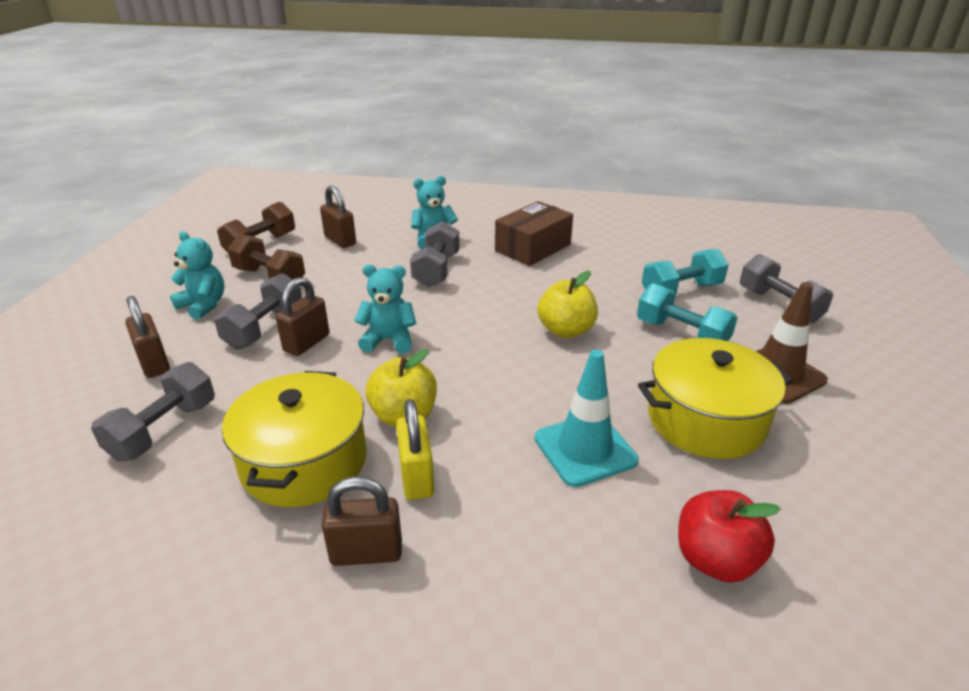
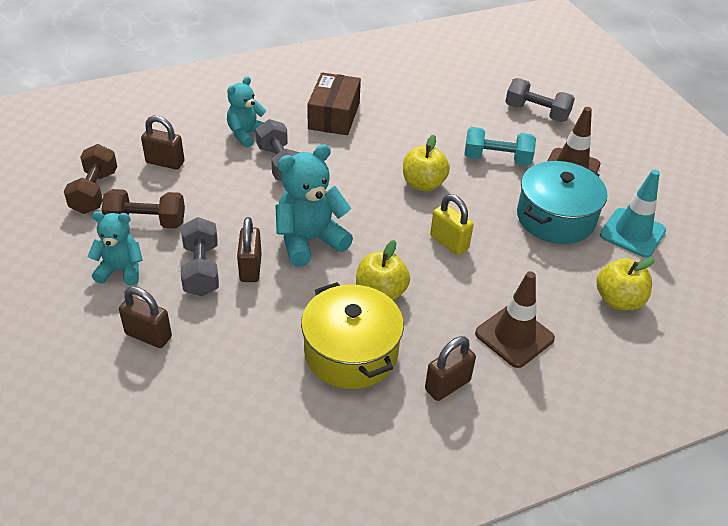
camera: 35 degrees left, 10 degrees up
(164, 430) = (227, 378): grey dumbbell -> none
(389, 340) = (309, 240): turquoise teddy bear -> turquoise teddy bear, size x1.56
(416, 477) = (430, 329): yellow padlock -> yellow padlock (449, 243)
(513, 535) = (514, 336): none -> brown traffic cone
(585, 449) = (507, 267): turquoise traffic cone -> turquoise traffic cone (632, 233)
(681, 291) = (469, 121): turquoise dumbbell -> none
(706, 420) = (555, 218): yellow pot -> turquoise pot
(715, 559) = (618, 300): red apple -> yellow apple

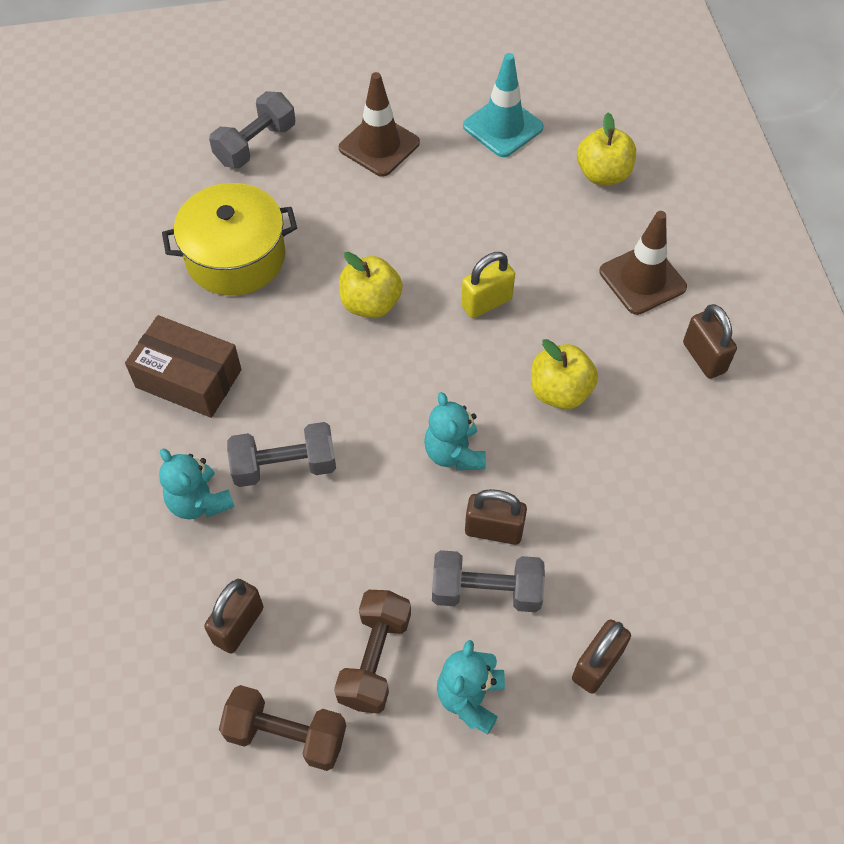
camera: 75 degrees left, 15 degrees up
(309, 240) = (454, 453): turquoise teddy bear -> turquoise teddy bear, size x0.64
(351, 352) = (649, 440): yellow pot -> yellow pot (235, 257)
(497, 159) = (340, 213): turquoise dumbbell -> none
(555, 218) = (464, 187): turquoise pot -> none

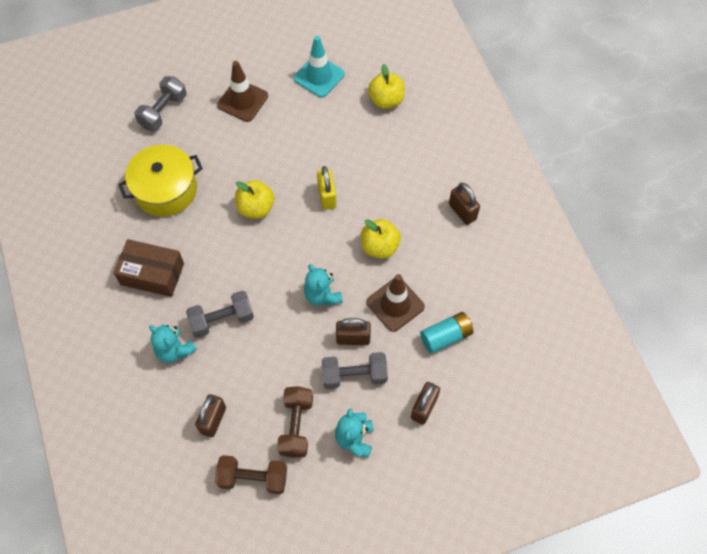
camera: 10 degrees left, 5 degrees up
(486, 302) = (327, 196): yellow padlock -> yellow padlock turned 60 degrees counterclockwise
(642, 279) = (419, 167): brown traffic cone -> brown traffic cone (395, 304)
(651, 552) = (446, 336): none -> turquoise battery

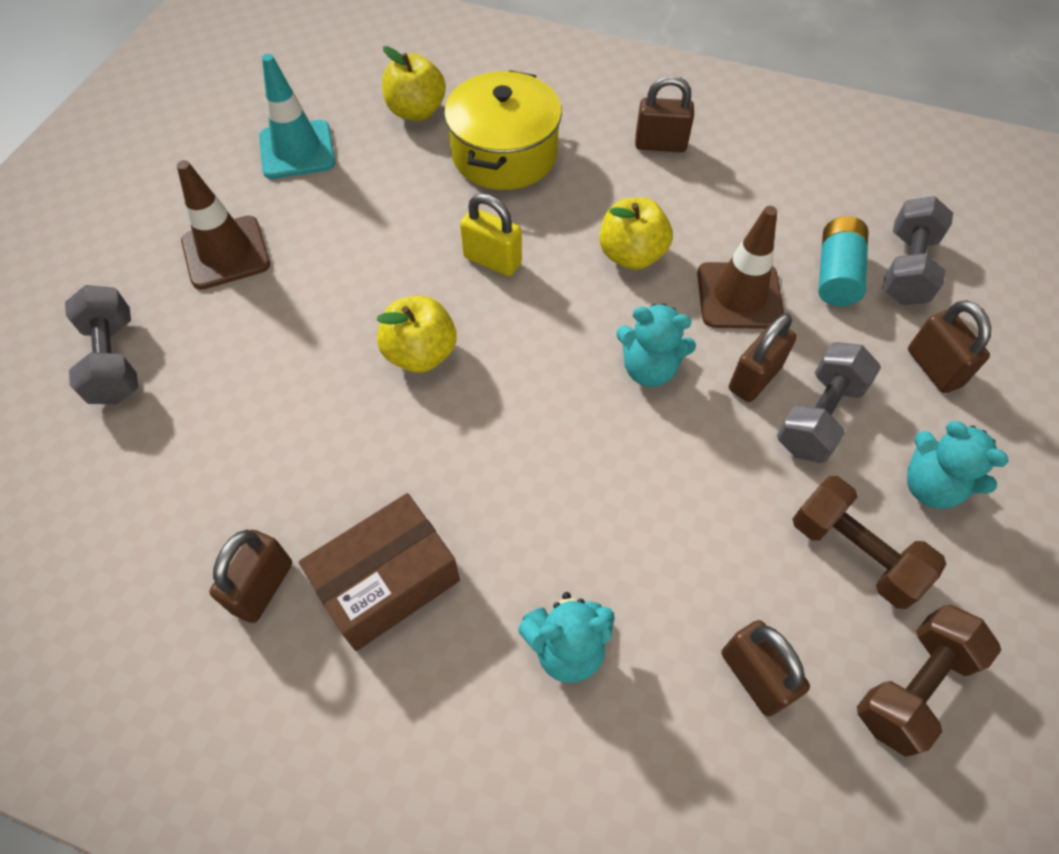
camera: 50 degrees left, 5 degrees down
(119, 237) = (263, 587): none -> brown padlock
(165, 190) = (254, 452): yellow pot -> yellow pot (504, 154)
(222, 319) = (572, 531): grey dumbbell -> grey dumbbell (906, 268)

